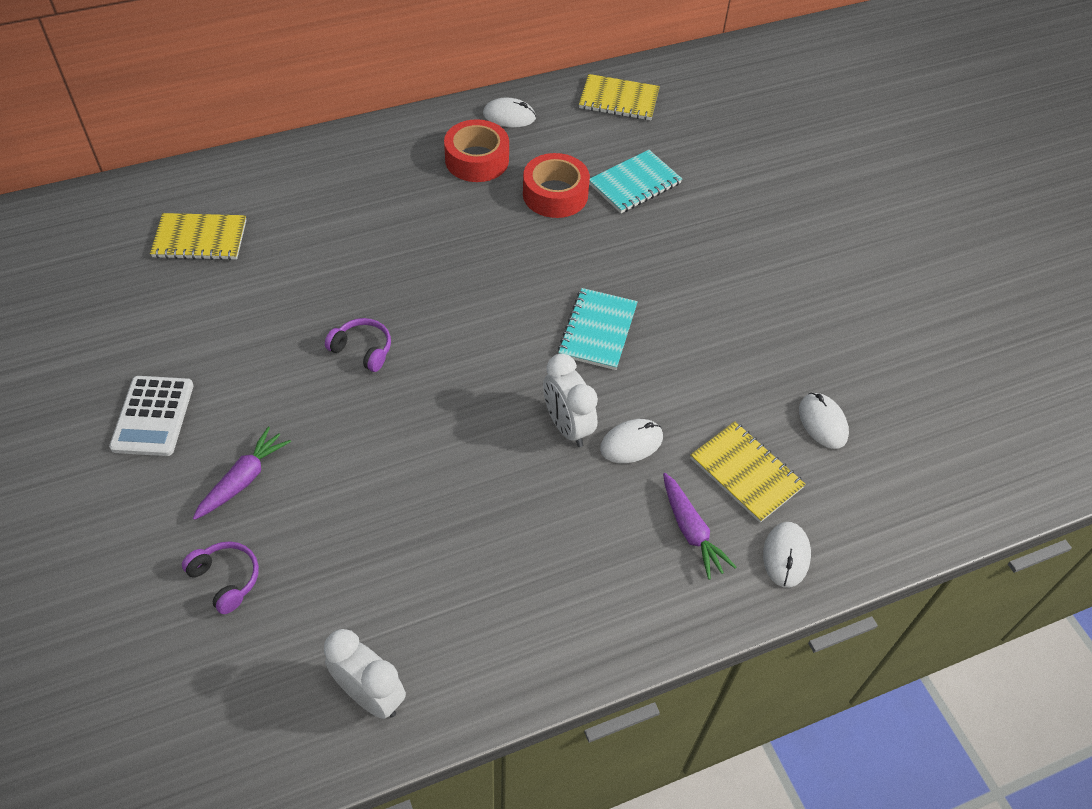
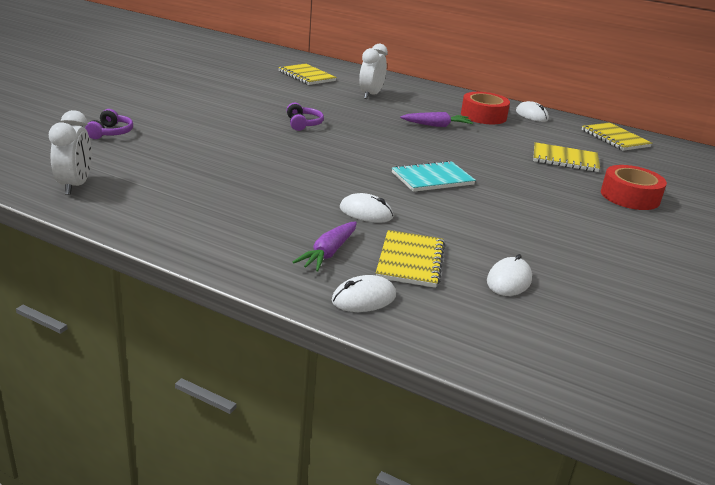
camera: 50 degrees right, 25 degrees down
(153, 416) = (187, 94): white calculator -> none
(243, 479) = (178, 120): purple carrot -> purple carrot (436, 125)
(555, 194) = (505, 140): red tape -> red tape (630, 196)
(567, 426) = (344, 189): white clock -> white clock (370, 95)
(634, 184) = (565, 159): turquoise notebook -> yellow notebook

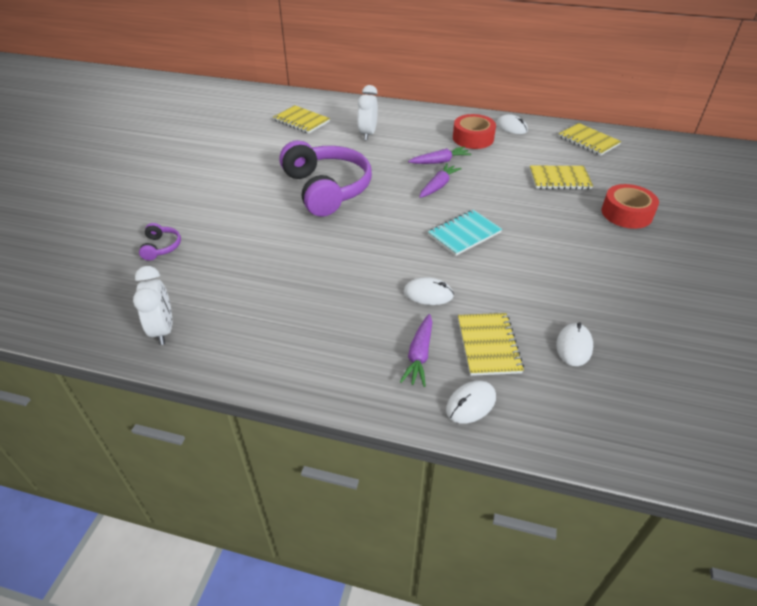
camera: 10 degrees left, 15 degrees up
(303, 124) = (326, 189): purple headphones -> purple headphones, size x2.45
(424, 141) = (438, 186): none -> purple carrot

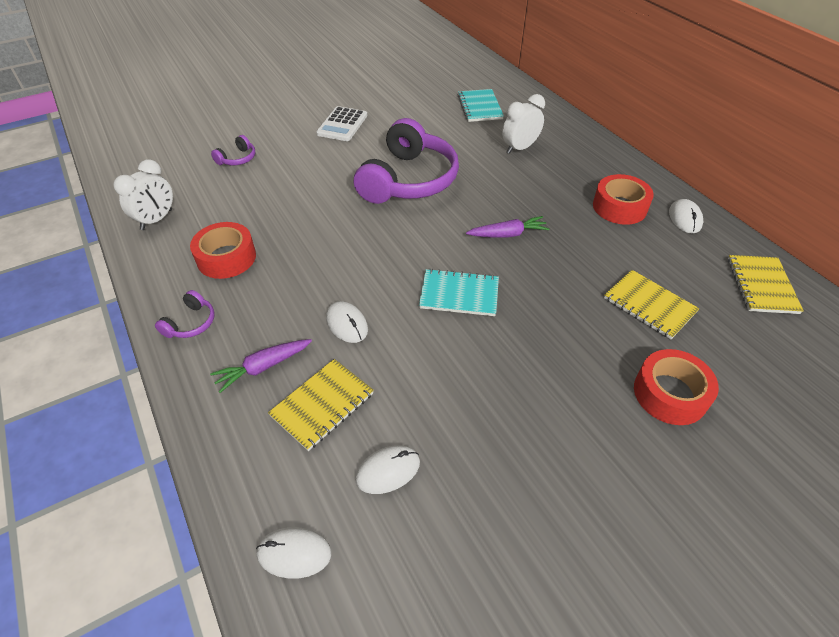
camera: 45 degrees right, 5 degrees up
(214, 179) = (342, 125): none -> white calculator
(275, 314) = (226, 258): none -> red tape
(301, 121) = (479, 107): yellow notebook -> turquoise notebook
(322, 371) = (191, 323): none -> purple headphones
(440, 161) = (546, 212): purple carrot -> none
(470, 403) = (236, 437): white mouse -> white mouse (294, 553)

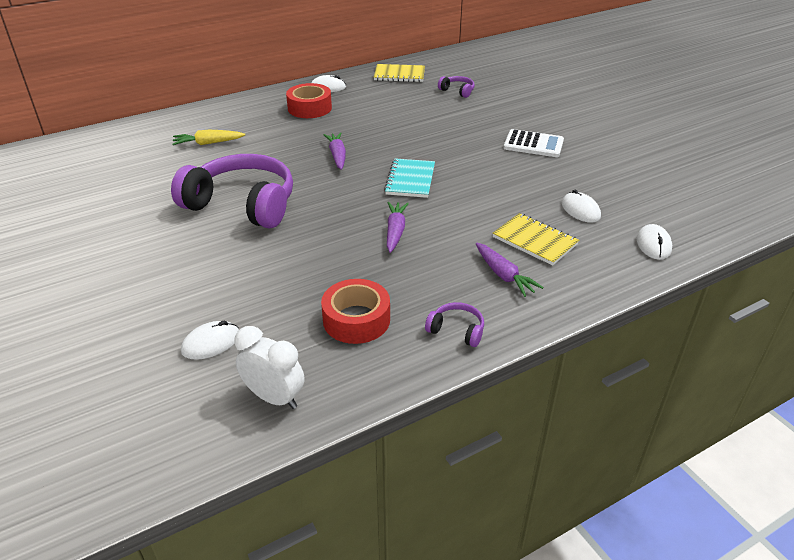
camera: 90 degrees left, 10 degrees down
(237, 159) = (149, 340): purple headphones -> purple headphones (457, 91)
(342, 125) = (104, 253): white calculator -> white calculator (533, 144)
(346, 324) = (448, 233): white mouse -> white mouse (211, 343)
(355, 281) = (395, 231): none -> purple carrot
(479, 107) = (117, 160): turquoise notebook -> none
(519, 148) = (208, 143): white clock -> yellow carrot
(649, 305) = (419, 110): yellow notebook -> none
(670, 394) = (493, 113): red tape -> none

